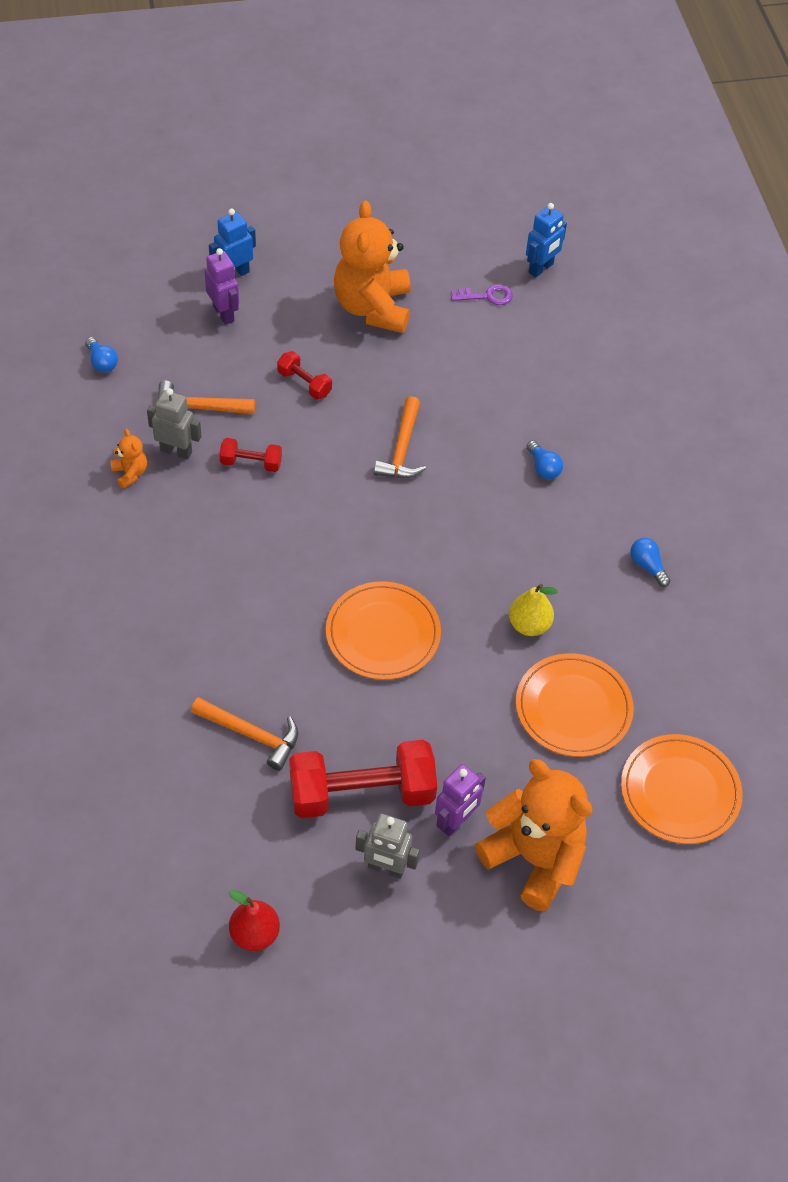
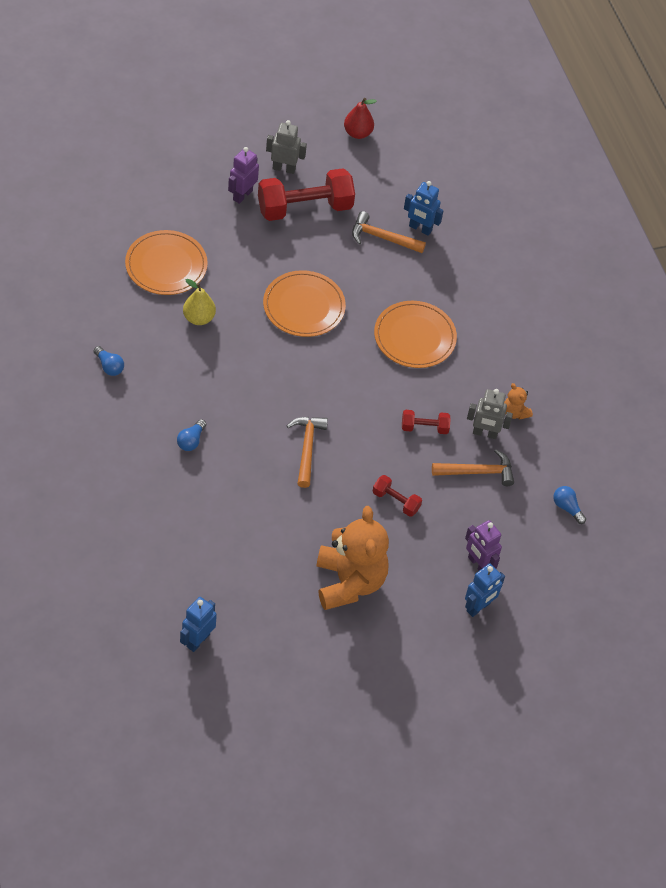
camera: 170 degrees right, 0 degrees up
(191, 747) = (420, 228): none -> blue robot
(487, 296) = (247, 604): purple key -> none
(534, 858) = (191, 177): orange teddy bear -> none
(543, 467) = (191, 441): blue light bulb -> blue light bulb turned 120 degrees counterclockwise
(680, 791) = (94, 218): orange plate -> orange plate (414, 337)

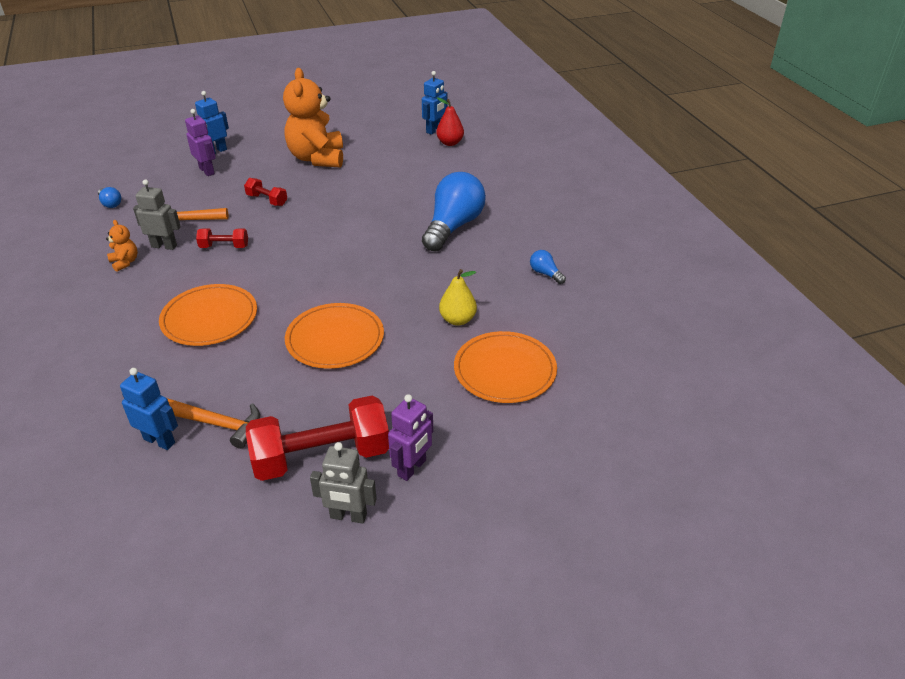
camera: 175 degrees left, 15 degrees down
(191, 441) = (453, 227): blue light bulb -> blue light bulb, size x2.37
(307, 448) = (343, 227): orange hammer -> none
(357, 133) = (214, 596): red pear -> red pear (450, 143)

